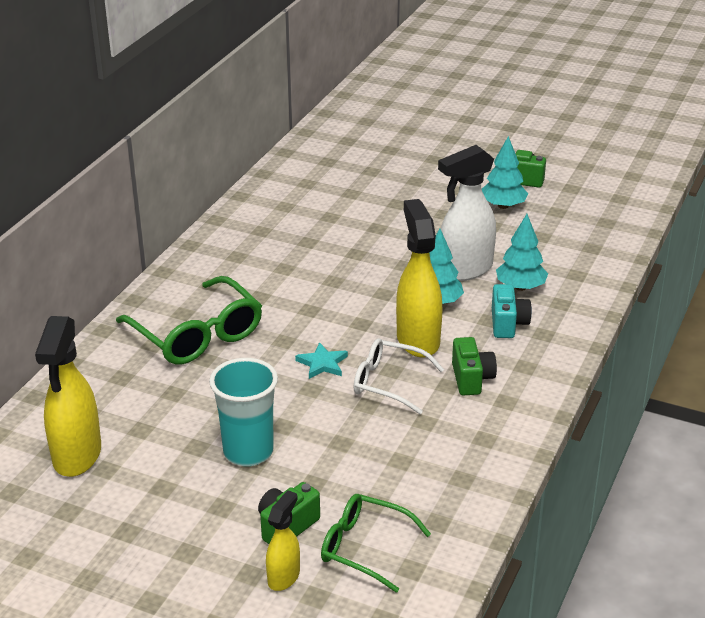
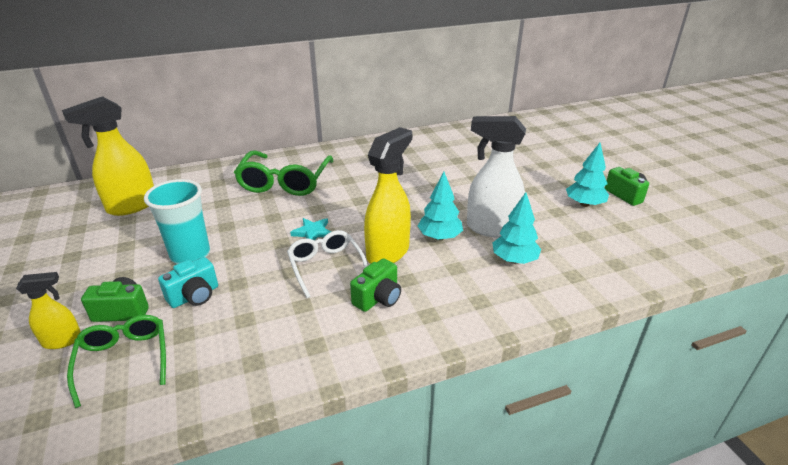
camera: 45 degrees right, 0 degrees up
(508, 324) = (464, 278): turquoise camera -> turquoise camera (194, 296)

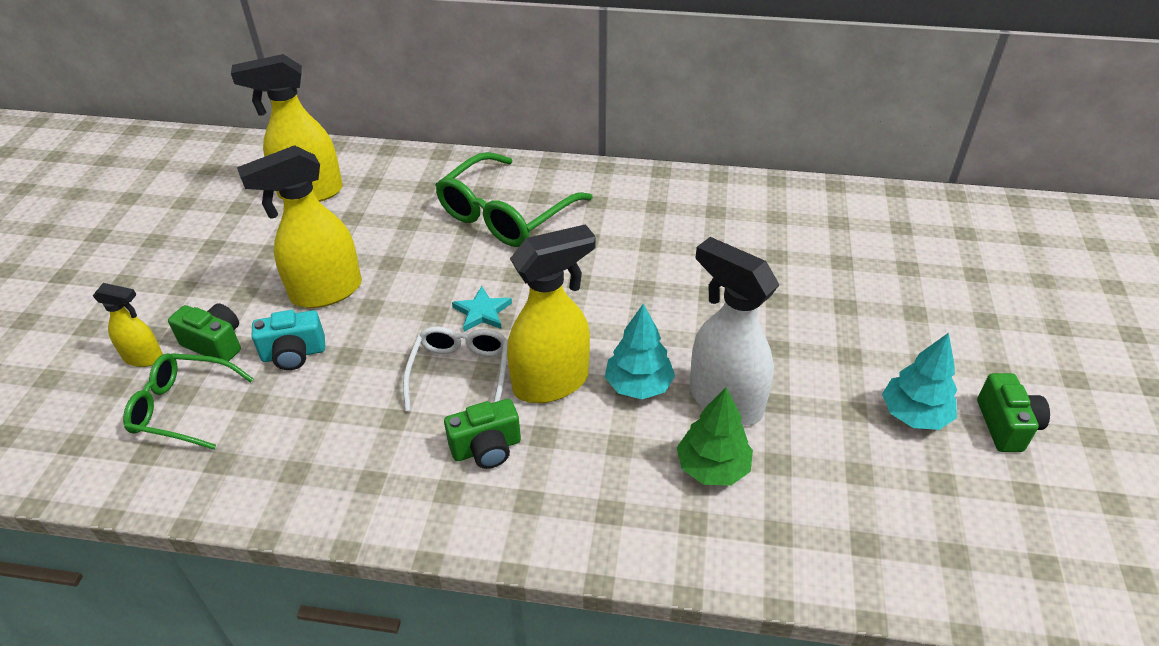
camera: 30 degrees right, 10 degrees up
(124, 359) = (181, 407): green glasses -> green glasses turned 90 degrees counterclockwise
(190, 255) = (325, 292): turquoise cup -> yellow spray bottle
(514, 260) = (712, 467): turquoise tree -> green tree

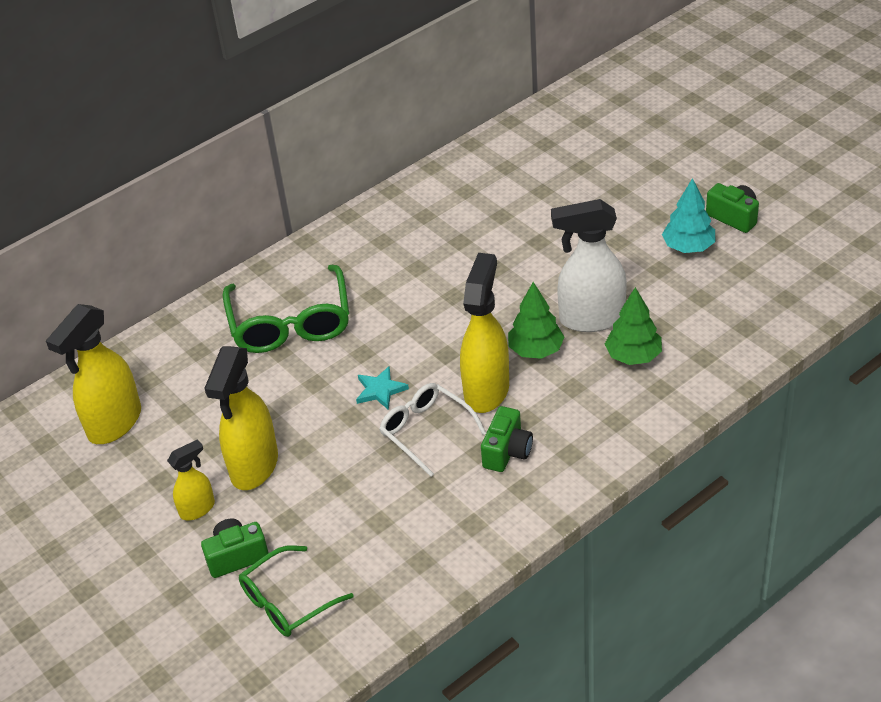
camera: 45 degrees left, 0 degrees up
(144, 358) = (202, 607): yellow spray bottle -> yellow spray bottle (198, 509)
(294, 354) = (302, 514): turquoise camera -> none
(638, 385) = (536, 350): turquoise tree -> green tree

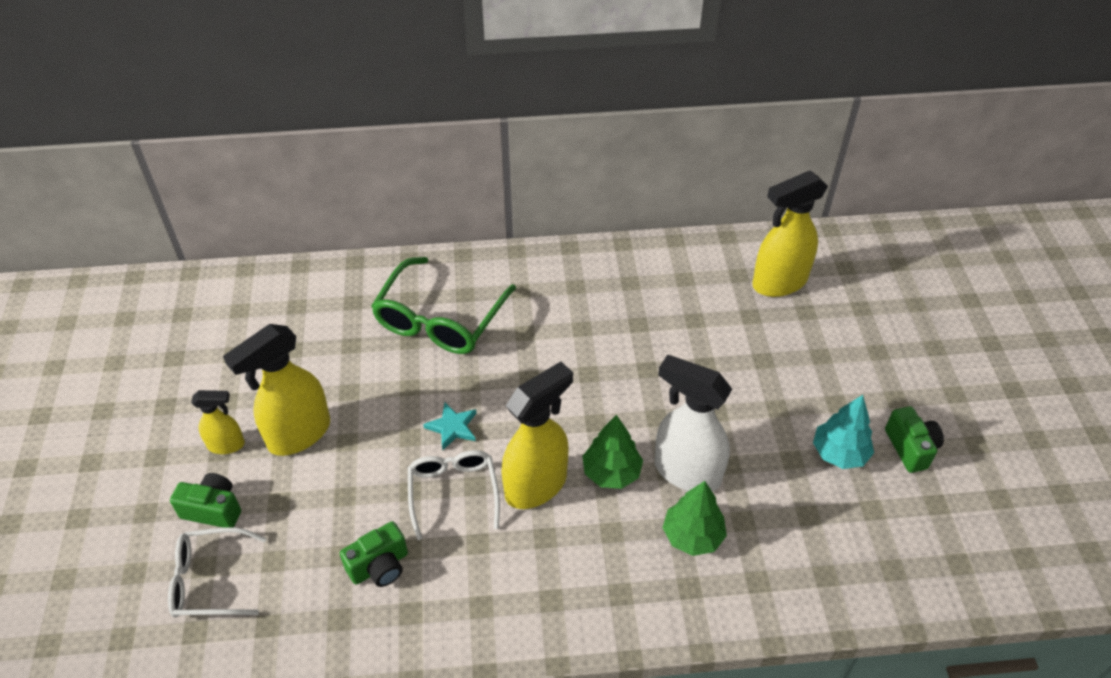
camera: 30 degrees right, 5 degrees up
(114, 424) = (240, 328): yellow spray bottle -> yellow spray bottle (778, 283)
(286, 602) = (209, 580): green glasses -> white glasses
(507, 452) = (500, 559): green camera -> green camera (379, 566)

